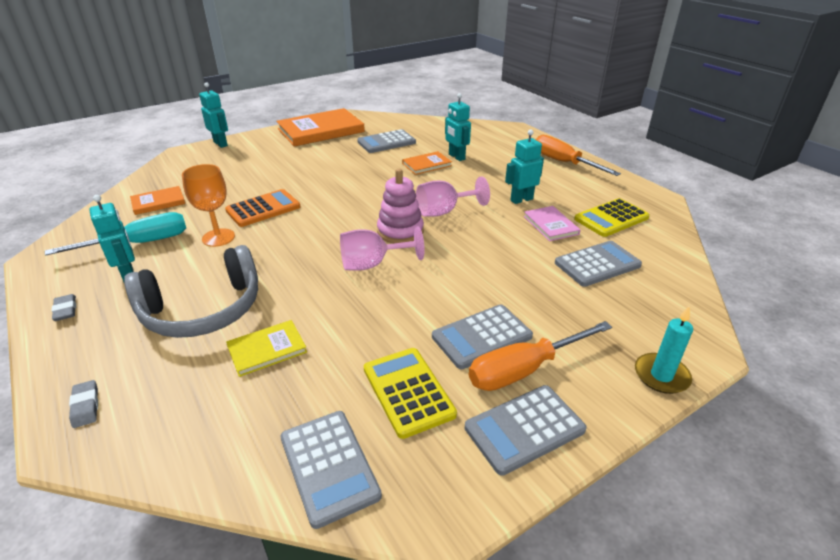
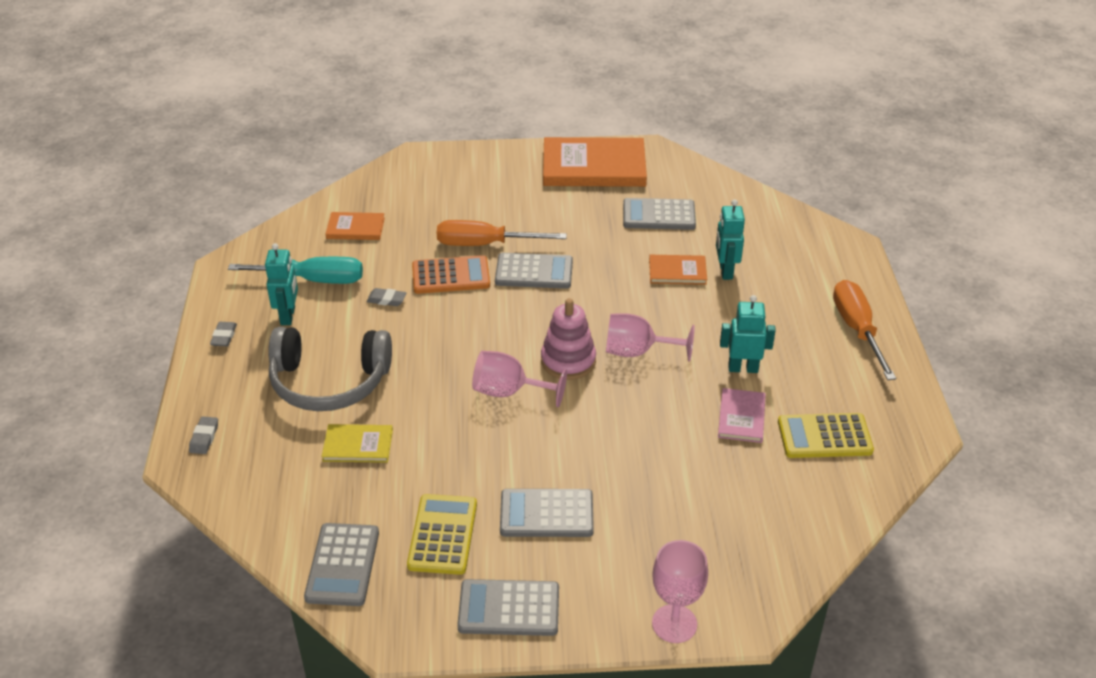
camera: 30 degrees right, 5 degrees up
(218, 237) = (386, 300): orange goblet -> grey eraser
(221, 144) = (464, 154): turquoise robot -> none
(524, 369) = (556, 561): orange screwdriver -> orange screwdriver (485, 244)
(597, 264) = (741, 487): grey calculator -> grey calculator (534, 272)
(661, 375) = (674, 624): turquoise candle -> pink goblet

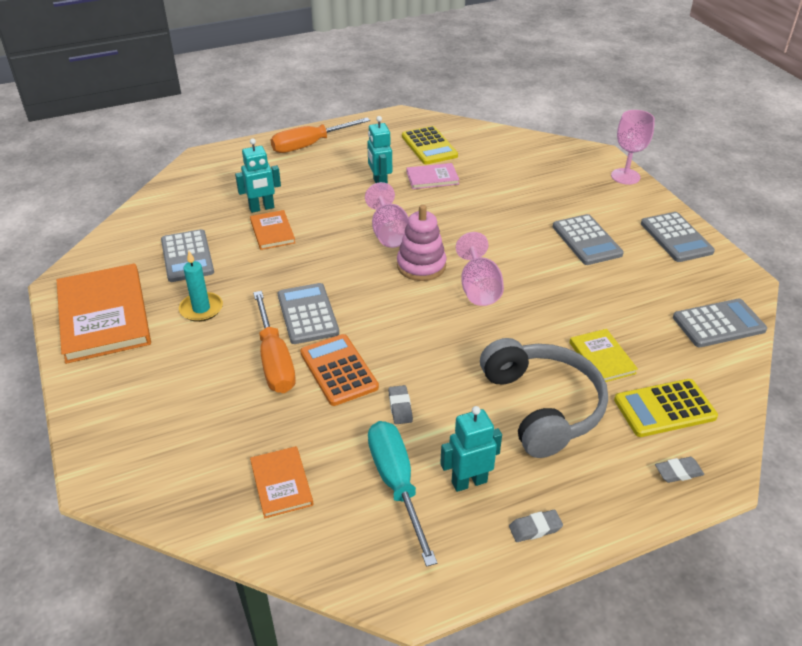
camera: 110 degrees left, 0 degrees up
(443, 535) = (647, 282): yellow calculator -> yellow calculator (664, 408)
(575, 215) = (201, 309): none -> turquoise candle

